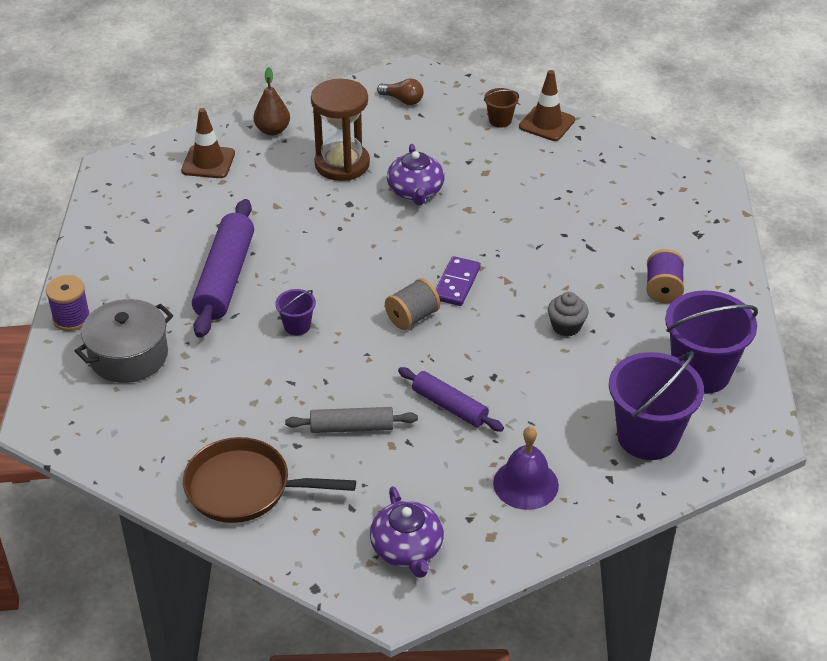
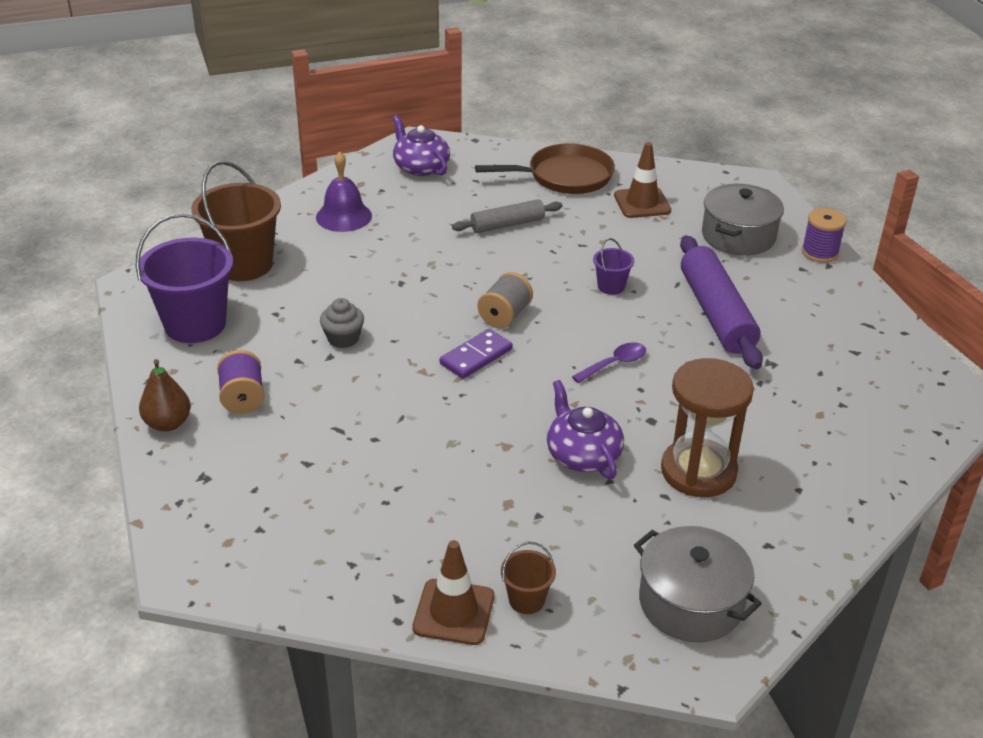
camera: 160 degrees right, 5 degrees down
(208, 162) = (860, 435): brown traffic cone -> brown traffic cone (642, 203)
(272, 130) = (827, 501): brown pear -> brown pear (168, 423)
(346, 252) = (614, 364): none -> purple spoon
(403, 100) = (691, 602): brown light bulb -> grey pot
(449, 406) = (431, 253): purple rolling pin -> none
(457, 283) = (476, 356): purple domino -> purple domino turned 45 degrees clockwise
(647, 437) = (244, 264): purple bucket -> brown bucket

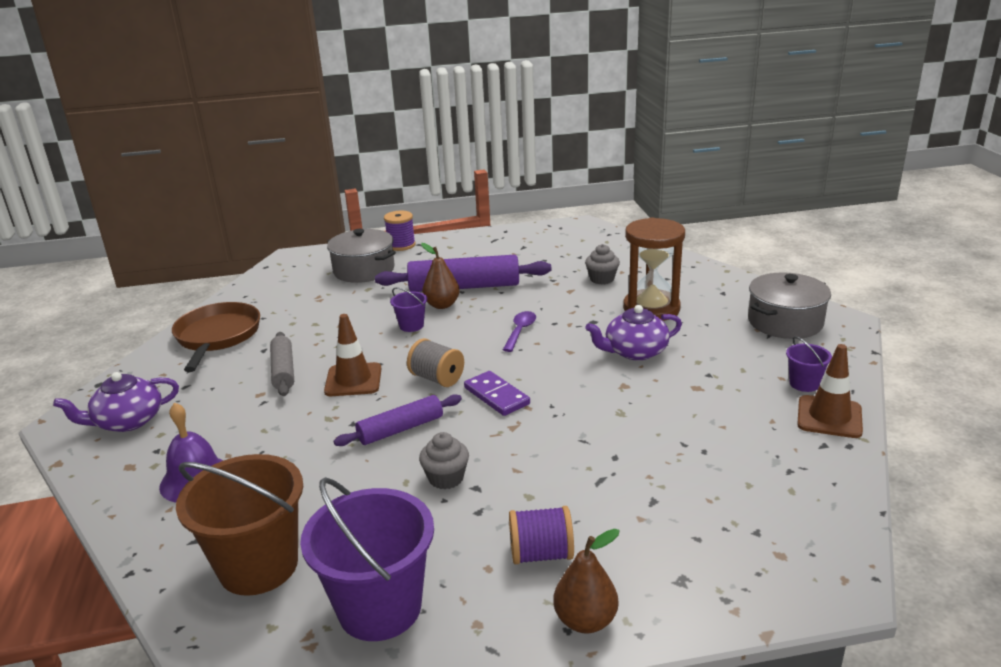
camera: 80 degrees left, 10 degrees down
(415, 305) = (400, 429): none -> purple rolling pin
(526, 600) = (804, 384): brown bucket -> purple bucket
(614, 364) = (520, 331): purple spoon -> purple spoon turned 45 degrees clockwise
(642, 203) = (290, 304): brown traffic cone -> brown traffic cone (353, 380)
(665, 302) = (442, 305): none -> brown pear
(775, 426) = (602, 279): none -> grey cupcake

